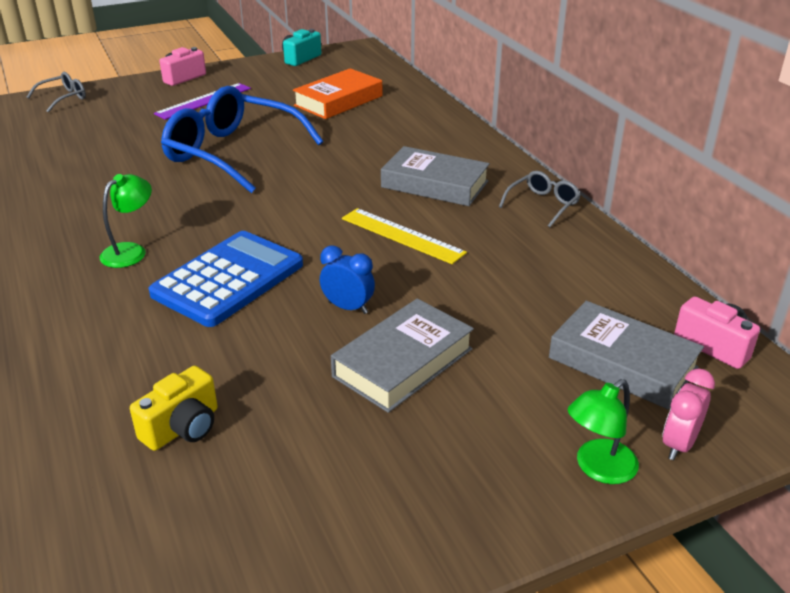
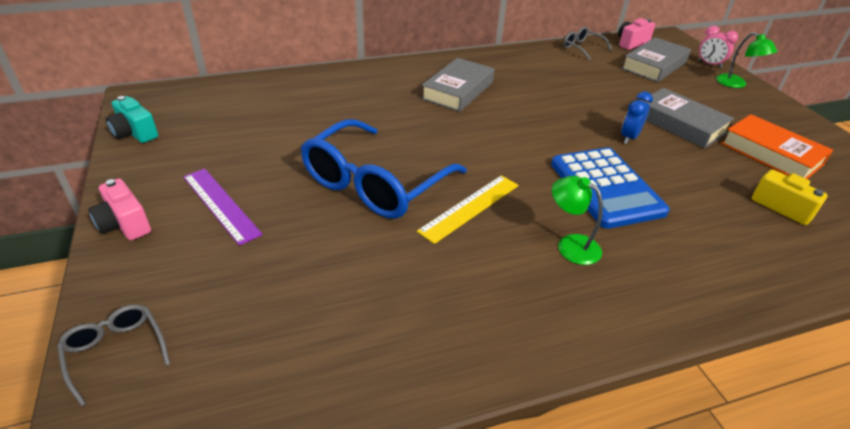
camera: 85 degrees left, 5 degrees up
(228, 279) = (606, 187): blue calculator -> blue calculator turned 150 degrees counterclockwise
(338, 101) = (275, 118): orange book -> orange book (771, 154)
(402, 235) = (534, 110): yellow ruler -> yellow ruler (470, 208)
(542, 205) = (491, 59): grey glasses -> grey glasses (582, 48)

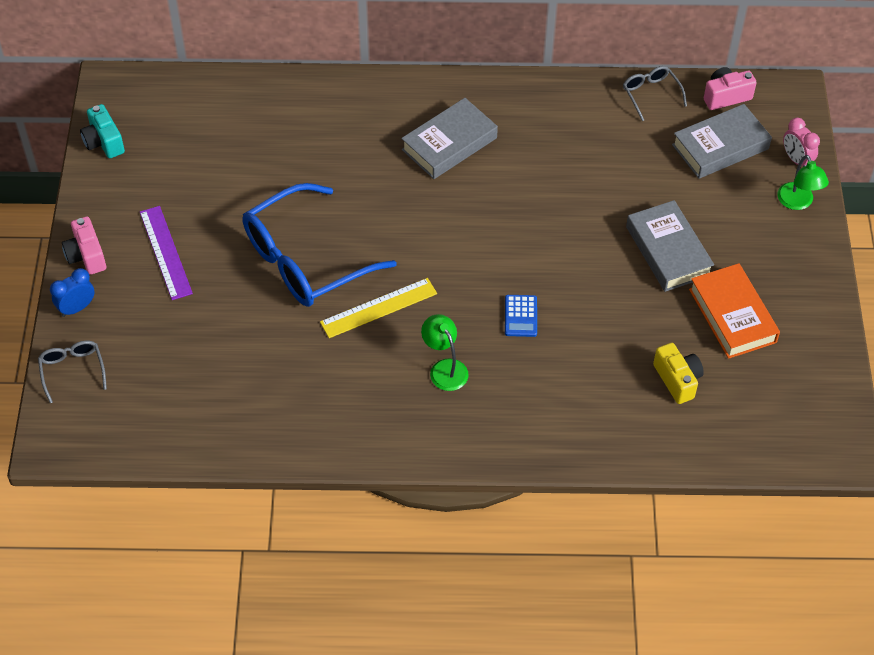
camera: 20 degrees right, 15 degrees up
(606, 187) = (520, 316): blue calculator -> blue calculator, size x0.45
(629, 138) = (593, 258): blue clock -> blue clock (77, 308)

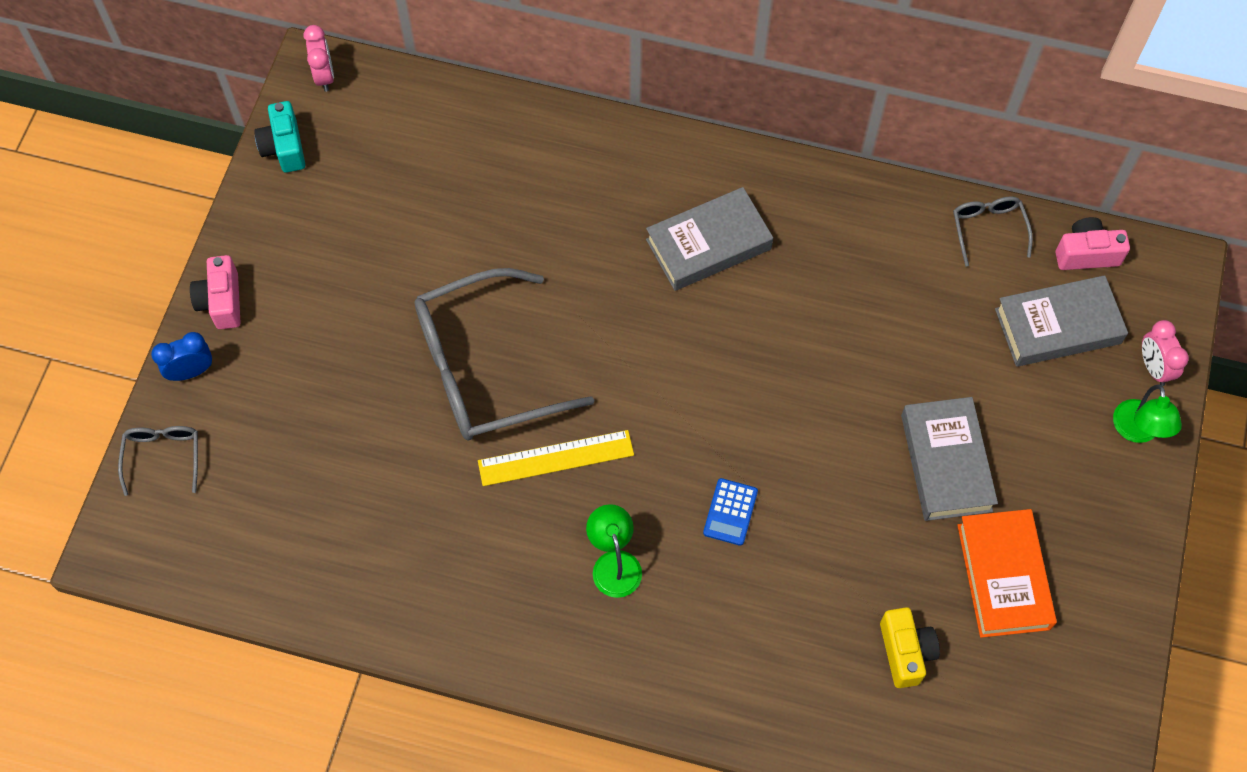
camera: 15 degrees right, 10 degrees up
(120, 88) = (324, 76): none -> pink clock
(166, 252) = (317, 319): purple ruler -> none
(306, 259) = (485, 368): blue glasses -> grey glasses

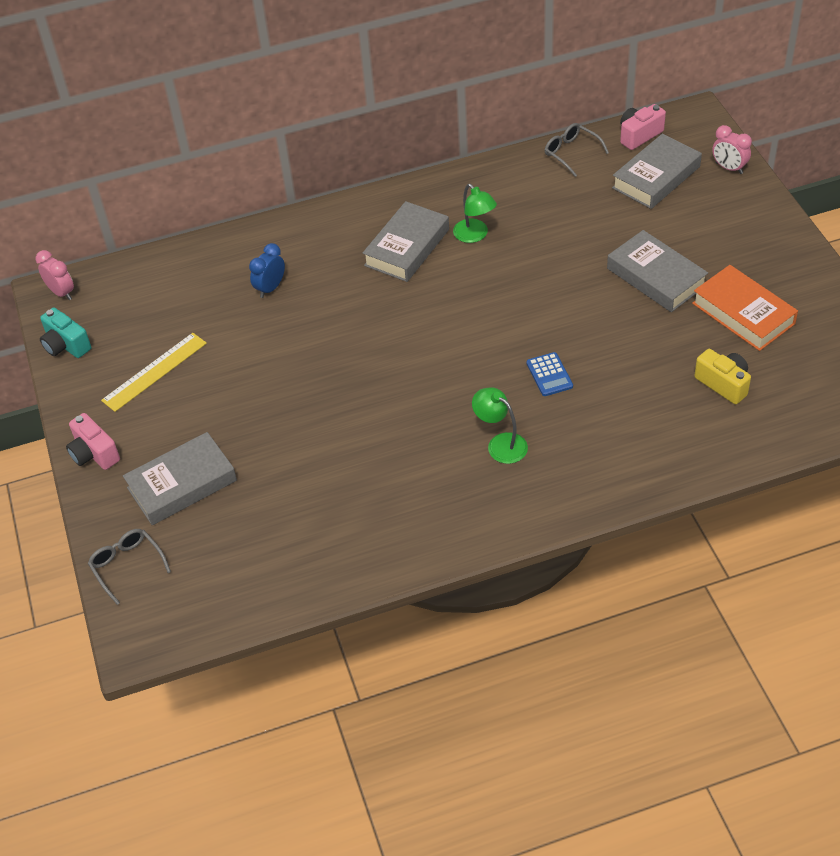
camera: 30 degrees left, 15 degrees down
(191, 371) = (106, 505): blue clock -> blue clock (270, 288)
(276, 396) = (182, 484): none -> grey book
(485, 368) = (318, 389): grey glasses -> none
(556, 458) = (410, 410): yellow ruler -> yellow ruler (155, 372)
(1137, 431) = (749, 202): green lamp -> green lamp (475, 235)

